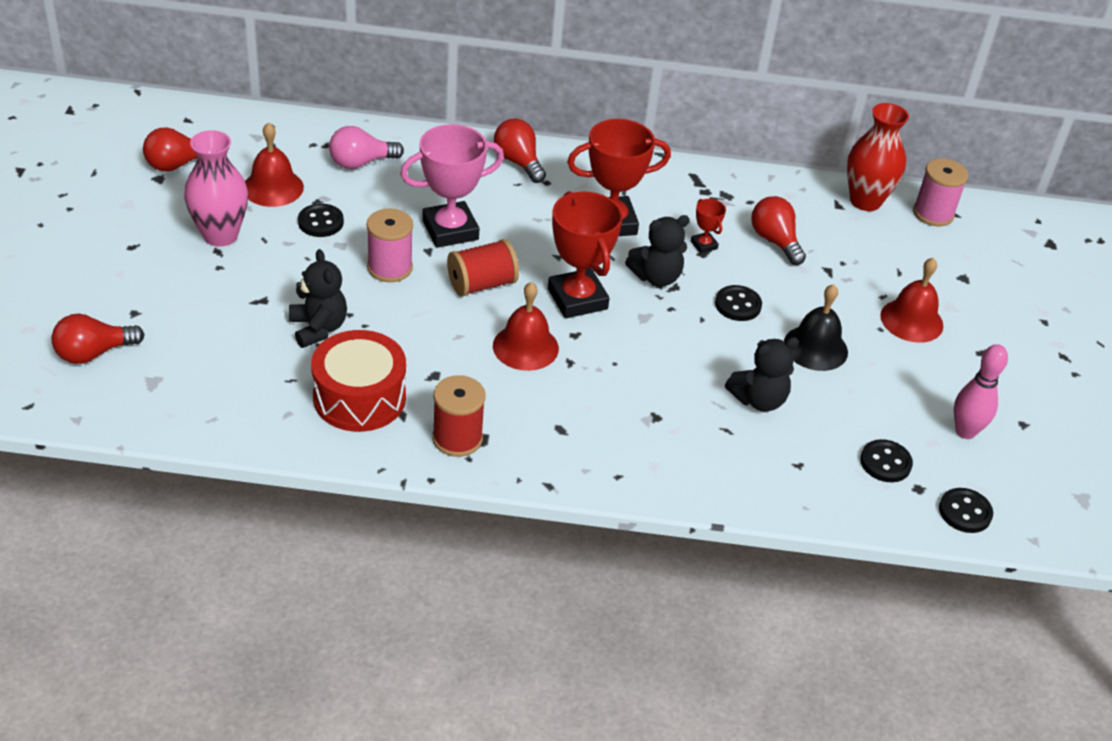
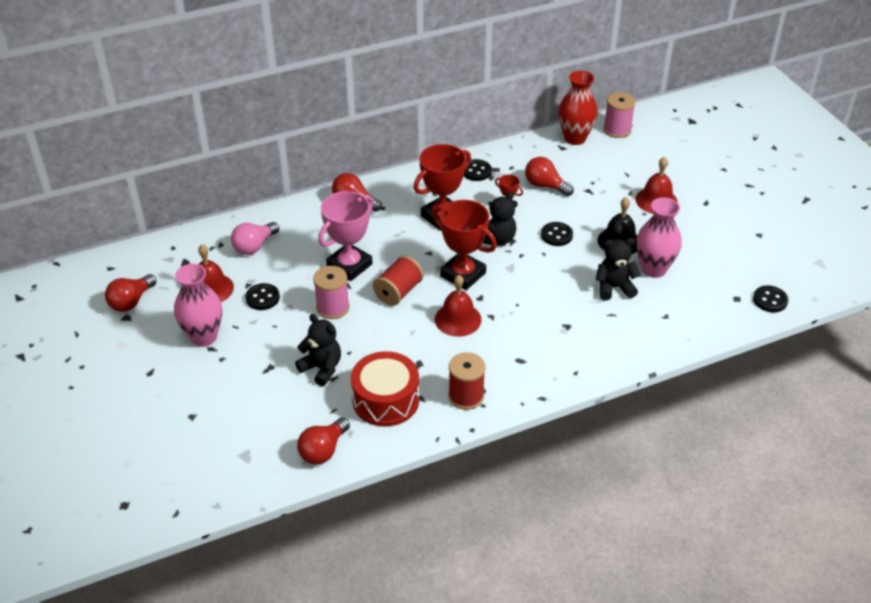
camera: 25 degrees left, 0 degrees up
(94, 353) = (189, 456): red light bulb -> red light bulb (323, 450)
(759, 400) = (614, 288): black teddy bear -> black teddy bear turned 135 degrees counterclockwise
(832, 401) = (653, 269): none -> pink vase
(885, 463) = (709, 292): black button -> black button (476, 171)
(965, 431) = (734, 253): pink bowling pin -> none

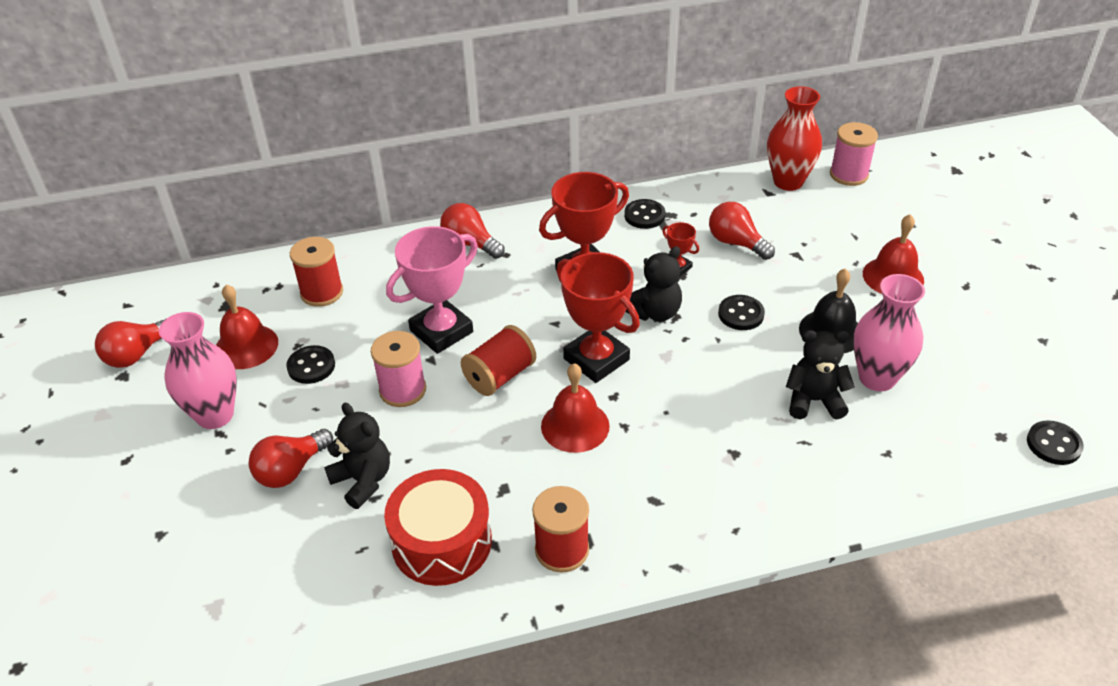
camera: 10 degrees right, 0 degrees up
(254, 246) = (322, 292): pink light bulb -> red spool
(323, 450) = (329, 614): red light bulb -> red light bulb (291, 470)

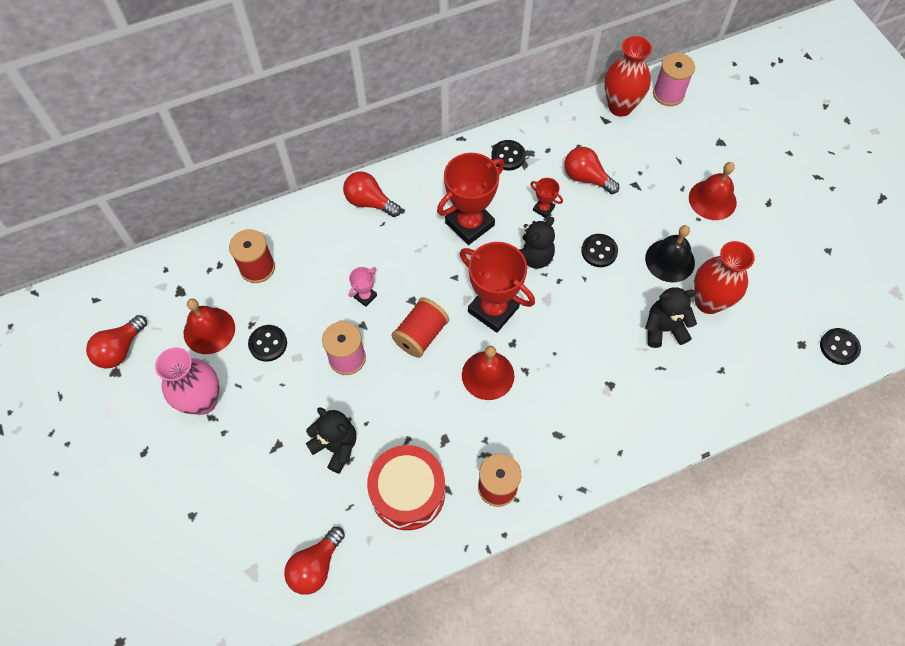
camera: 10 degrees left, 20 degrees up
(291, 470) = (277, 444): red light bulb -> red light bulb (316, 566)
(441, 331) = (365, 296): pink trophy -> pink trophy, size x0.46
(877, 378) = (708, 301): pink vase -> red vase

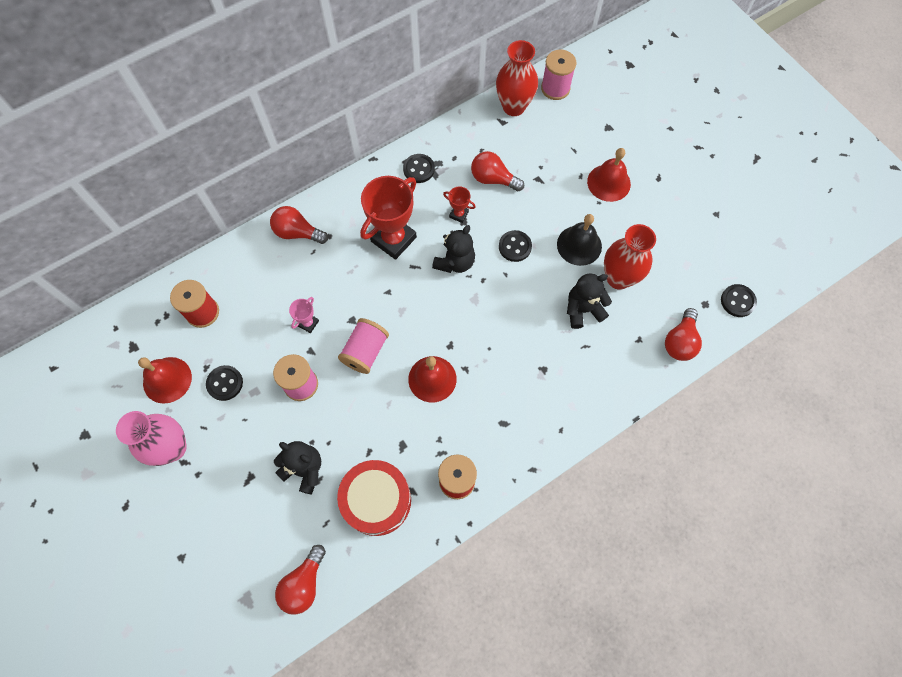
camera: 10 degrees left, 5 degrees up
(120, 349) = (85, 412): red light bulb -> red light bulb (680, 341)
(421, 335) = (365, 351): red spool -> pink spool
(493, 309) = (428, 316): red trophy -> none

